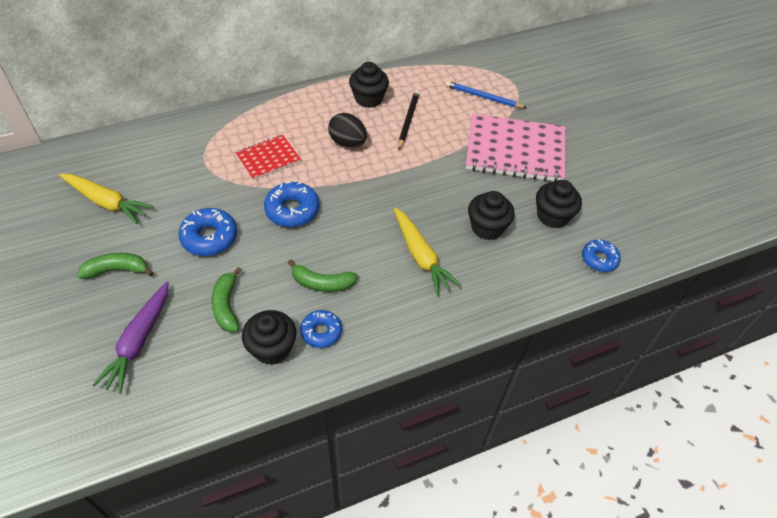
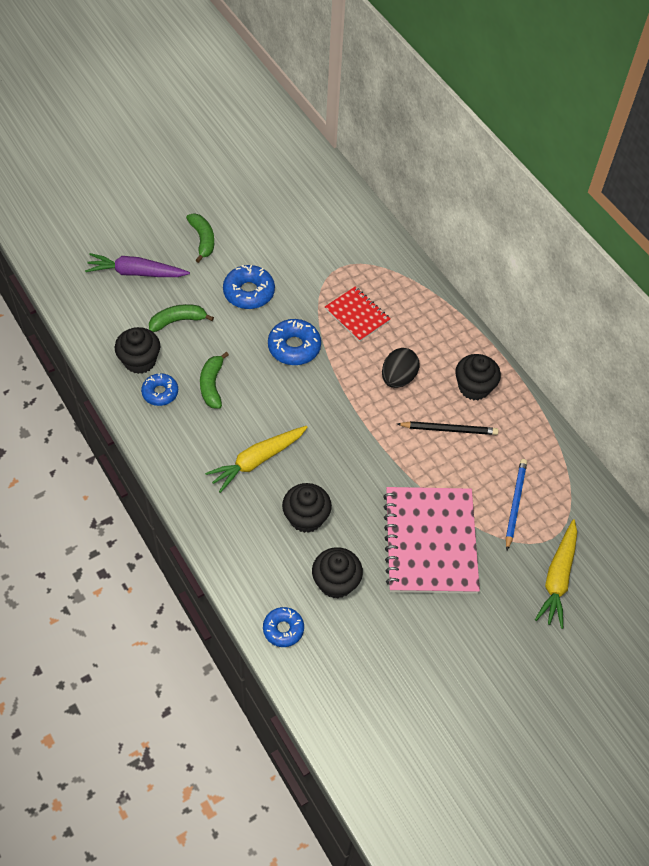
camera: 80 degrees right, 5 degrees up
(107, 202) = (274, 212): yellow carrot -> yellow carrot (557, 578)

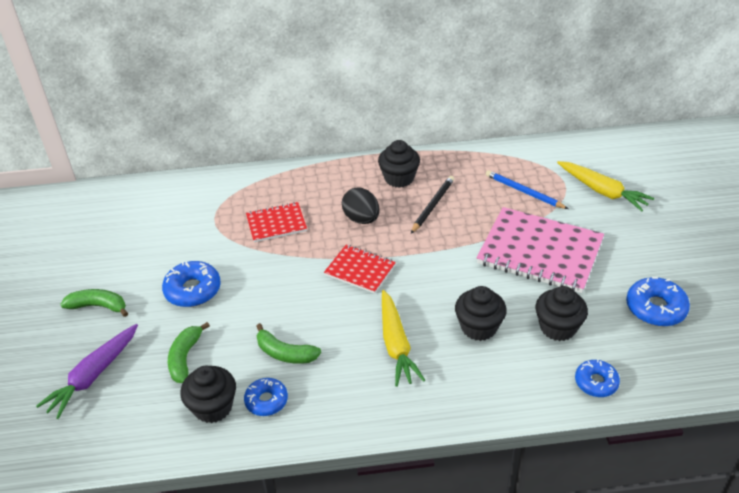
camera: 60 degrees left, 15 degrees down
(294, 347) = (281, 277): blue donut -> blue donut (655, 308)
(331, 402) = (360, 270): none -> red notebook

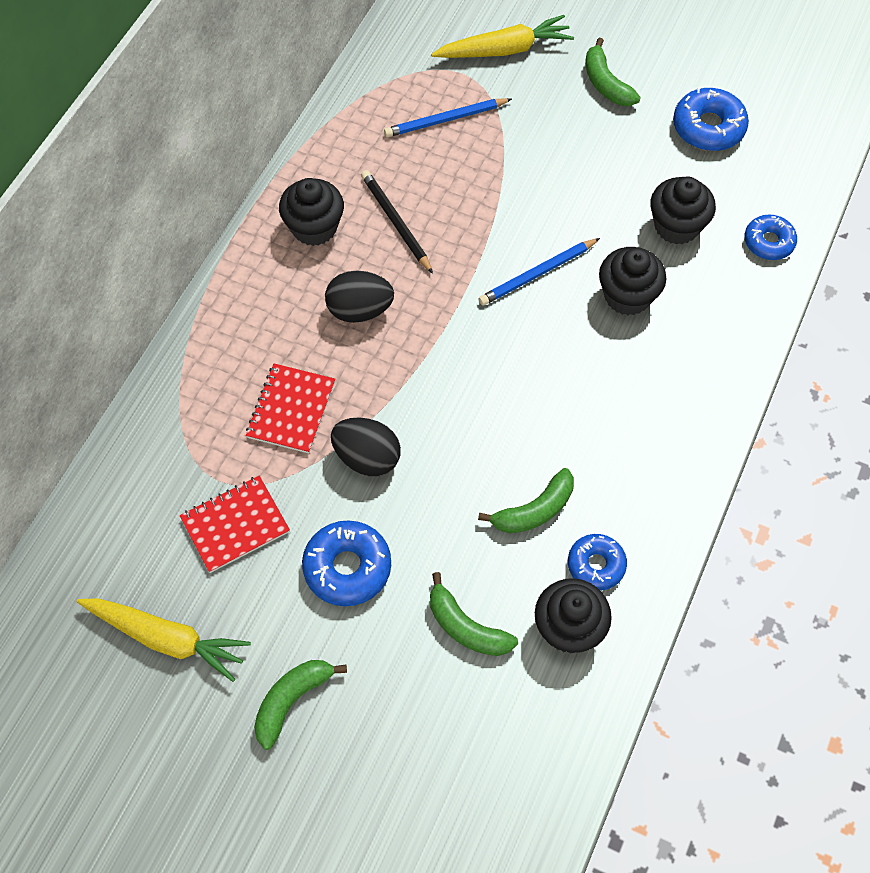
camera: 60 degrees left, 20 degrees up
(93, 376) = (423, 752): purple carrot -> none
(268, 266) = (367, 458): none -> black egg
(360, 270) = (452, 361): red notebook -> red notebook (235, 525)
(396, 344) = (598, 389): yellow carrot -> yellow carrot (167, 638)
(454, 278) = (537, 274): none -> blue pencil
(539, 252) = (556, 170): pink notebook -> none
(631, 244) = (606, 83): none -> green banana

